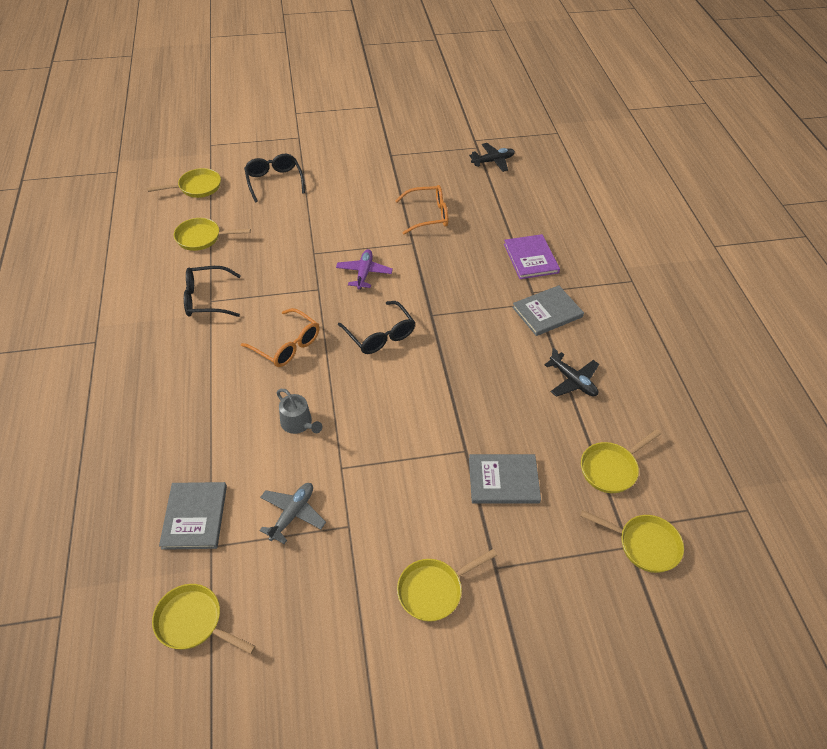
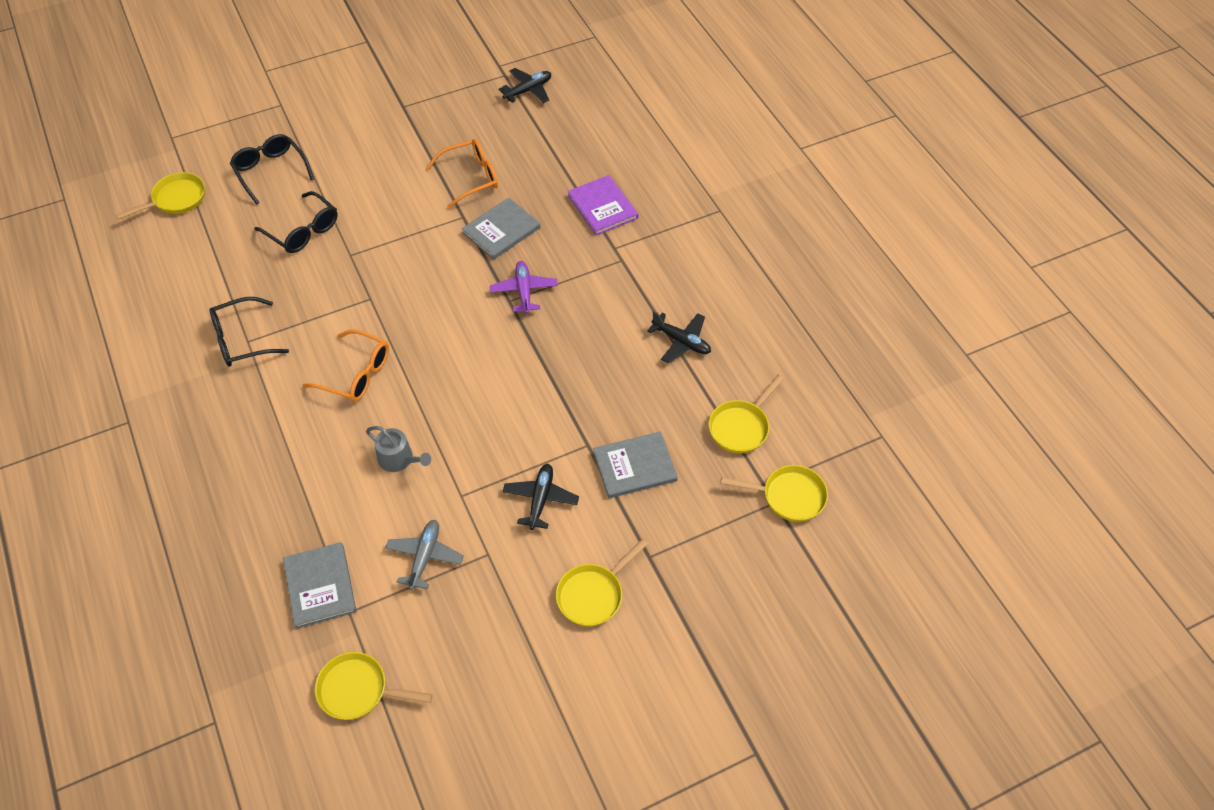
camera: 15 degrees left, 5 degrees up
(202, 238) = (207, 264): yellow pan -> none
(364, 273) = (417, 267): purple plane -> purple plane (524, 291)
(380, 335) = (458, 338): black glasses -> black glasses (303, 231)
(410, 488) = (540, 499): none -> black plane
(547, 312) = (636, 268): grey book -> grey book (501, 230)

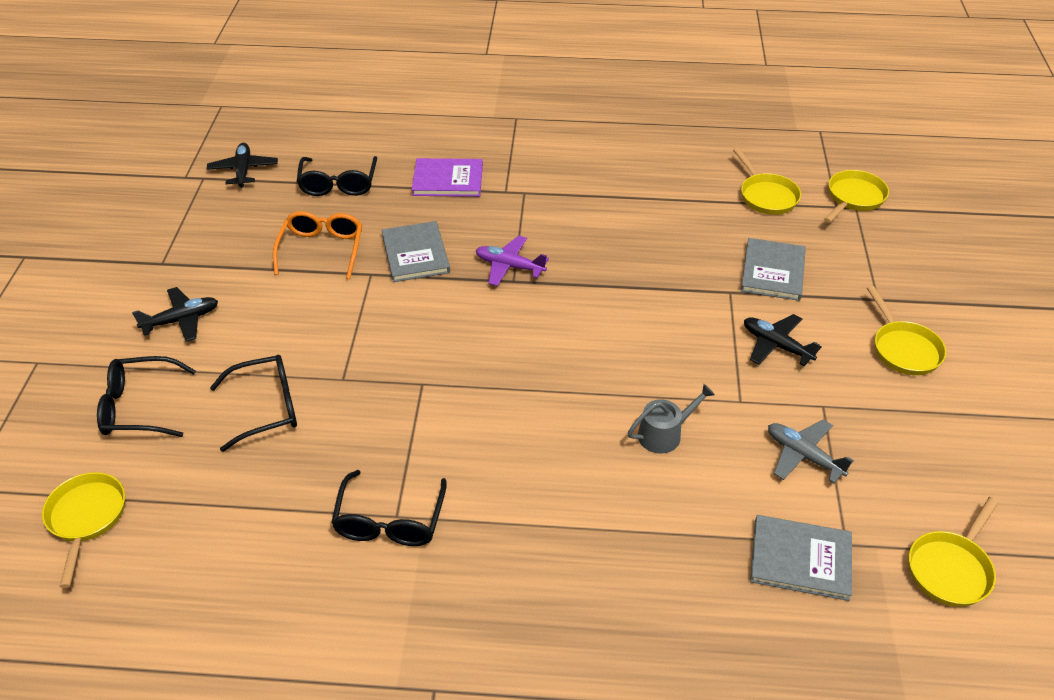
camera: 60 degrees left, 10 degrees down
(356, 374) = (522, 431): orange glasses -> none
(550, 148) = (338, 184): none -> black glasses
(681, 341) = (649, 193): black plane -> black plane (181, 320)

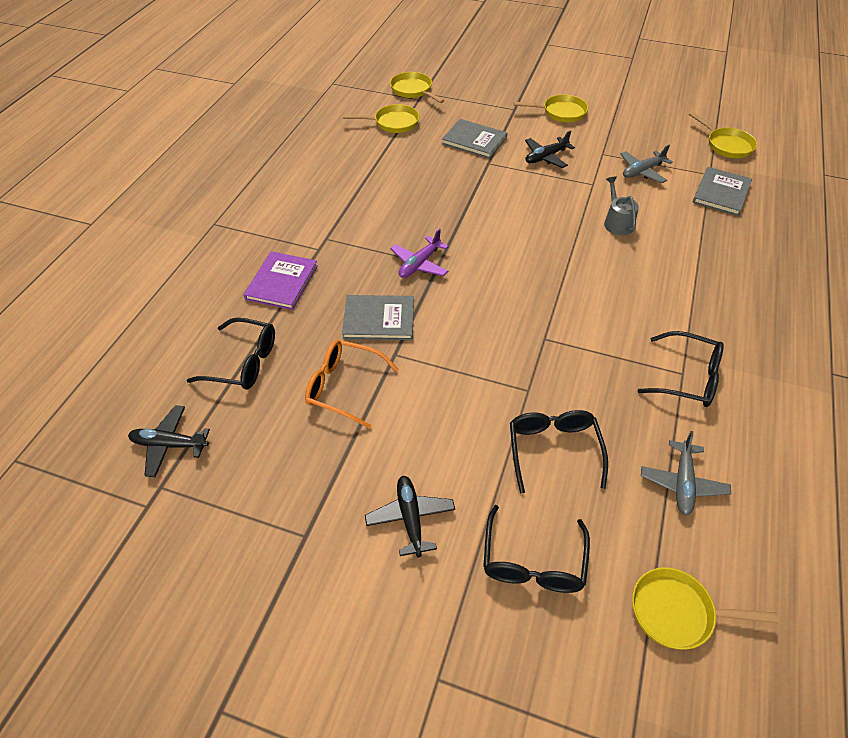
camera: 75 degrees left, 5 degrees up
(235, 519) = (682, 483): none -> grey plane

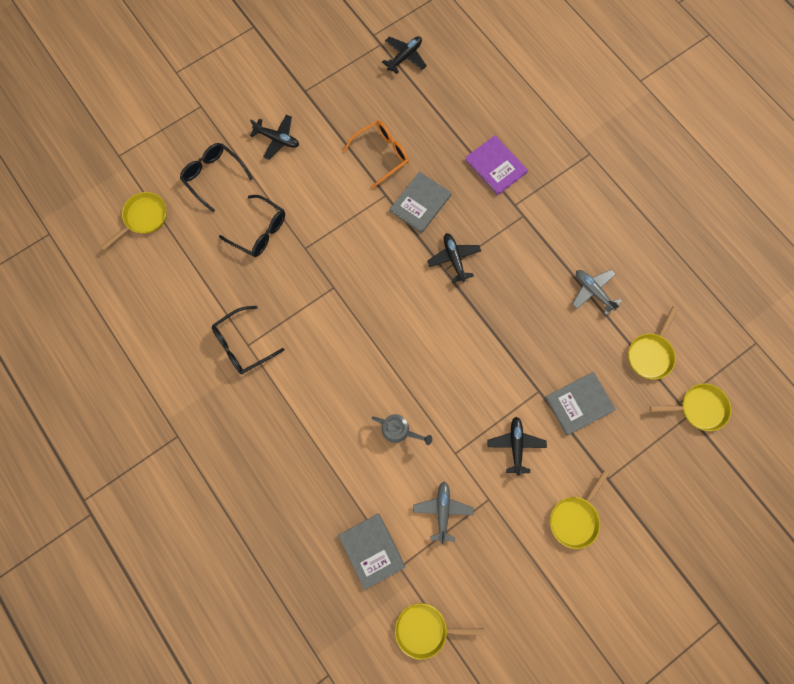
camera: 125 degrees right, 25 degrees up
(244, 362) = (438, 114): black glasses -> none
(419, 264) = (454, 259): purple plane -> black plane
(682, 483) = (191, 278): grey plane -> grey plane (593, 291)

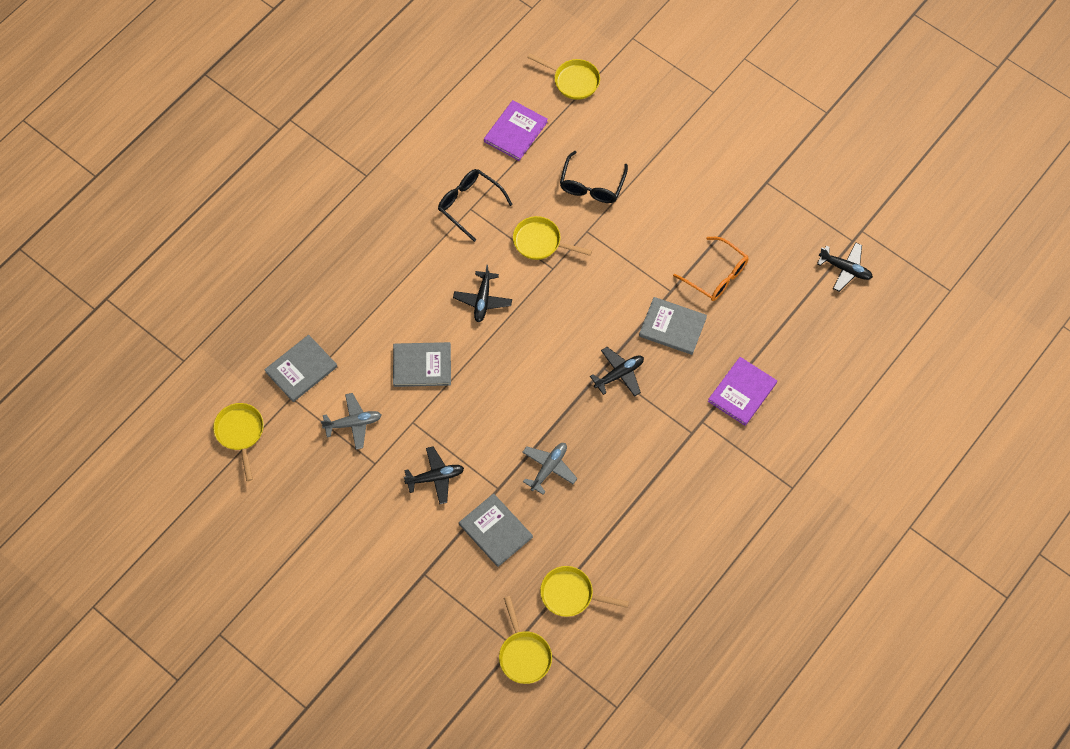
camera: 75 degrees right, 10 degrees down
(179, 283) = (515, 131): none -> purple book
(214, 176) = (638, 127): black glasses -> none
(277, 139) = (700, 173): black plane -> black plane (483, 300)
(399, 430) = (422, 365): grey watering can -> grey book
(575, 518) = (376, 549): yellow pan -> yellow pan (540, 242)
(593, 291) = (625, 522): grey plane -> grey plane (549, 468)

